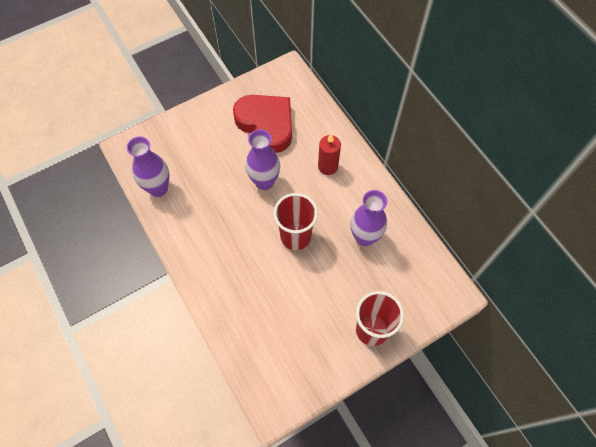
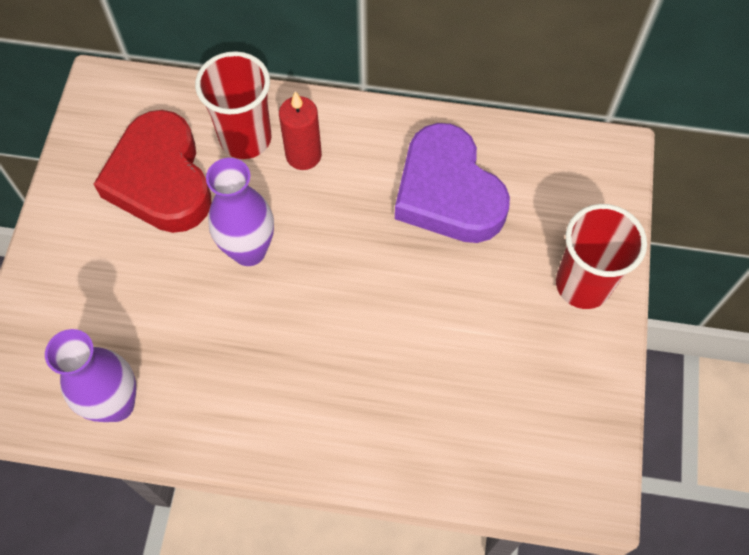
camera: 50 degrees left, 0 degrees up
(266, 124) = (161, 179): red heart -> red heart turned 105 degrees counterclockwise
(295, 236) = (370, 274): red cup -> red cup (245, 138)
(364, 237) = (448, 192): purple vase -> purple heart

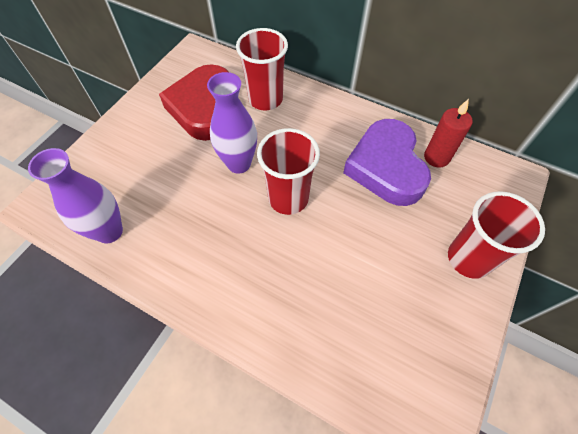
camera: 20 degrees right, 5 degrees down
(303, 155) = (298, 118): red candle -> red candle (436, 157)
(335, 279) = (288, 198): none -> red cup

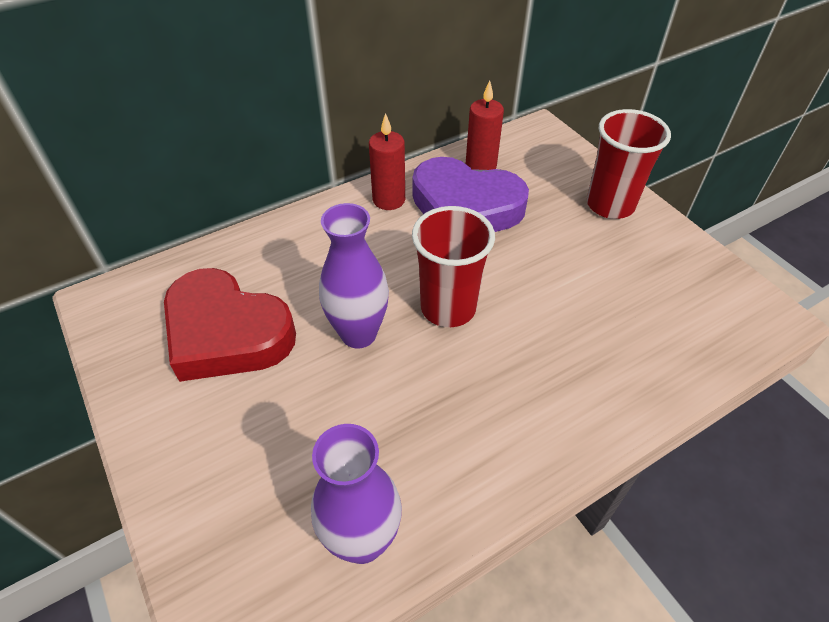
camera: 60 degrees left, 10 degrees down
(265, 99) = (275, 262): red cup -> none
(358, 124) = (389, 200): none -> red candle

